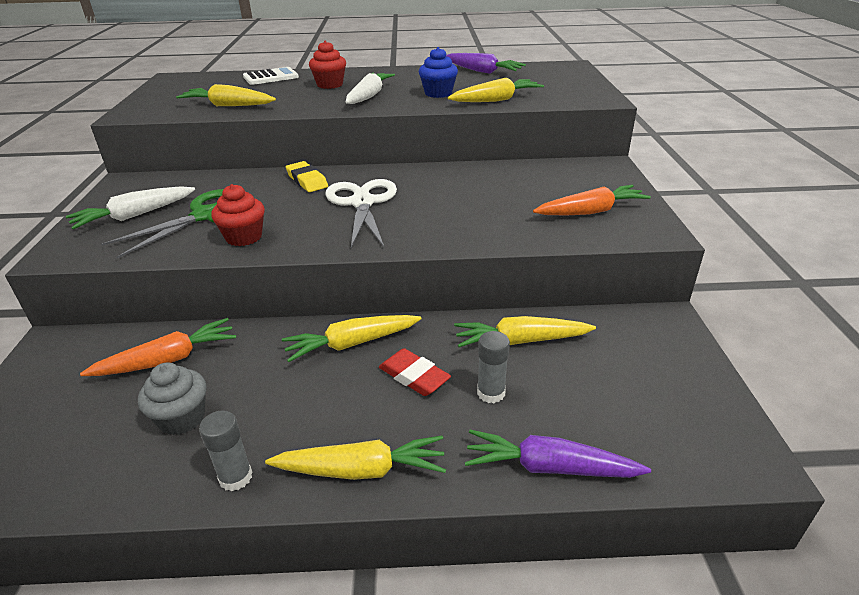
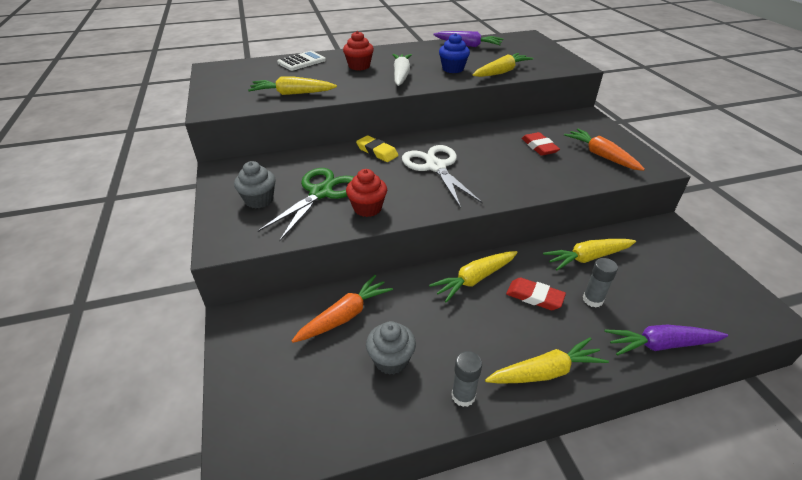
camera: 15 degrees left, 5 degrees up
(134, 215) = (259, 200): white carrot -> grey cupcake
(513, 194) = (539, 147): none -> red eraser
(590, 211) = (601, 155): orange carrot -> orange carrot turned 90 degrees counterclockwise

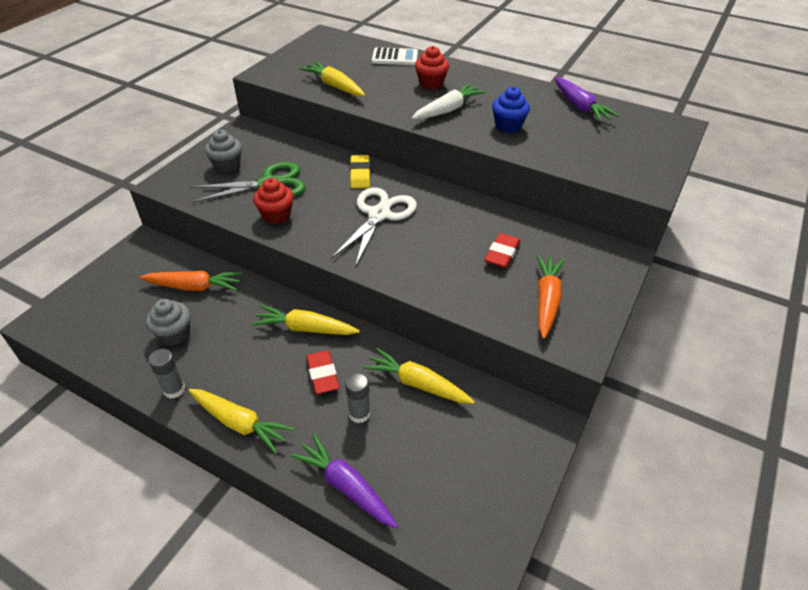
camera: 45 degrees right, 5 degrees up
(501, 72) = (549, 153): yellow carrot -> none

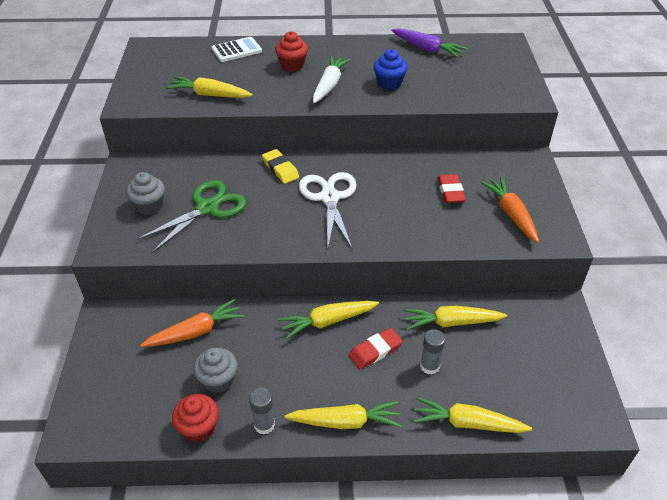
camera: 30 degrees left, 0 degrees up
(276, 215) = (242, 233): red cupcake -> red cupcake (199, 428)
(322, 374) = (375, 351): red eraser -> red eraser turned 75 degrees counterclockwise
(346, 486) = (467, 423): purple carrot -> yellow carrot

